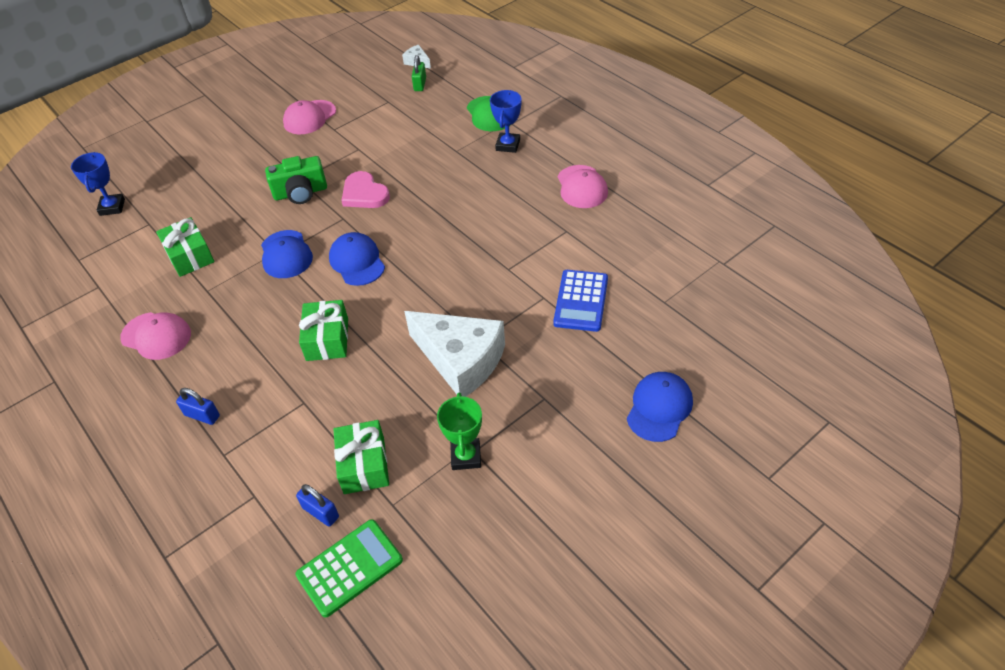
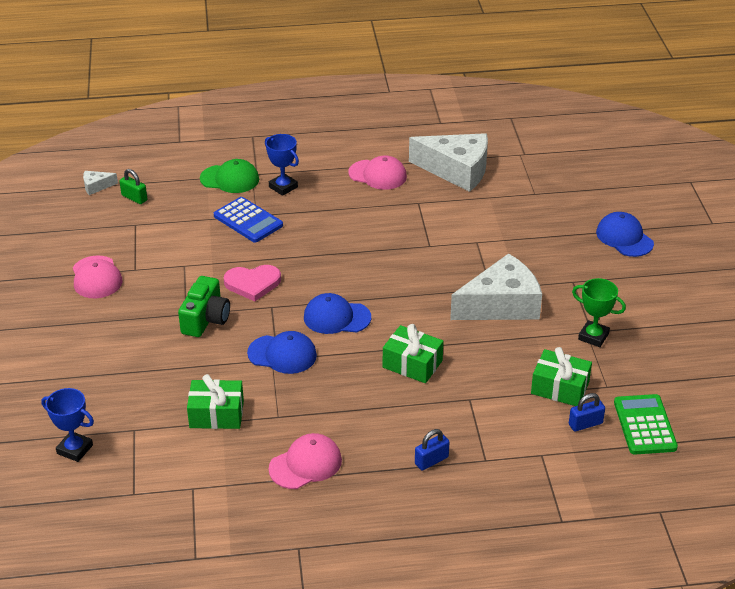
camera: 60 degrees left, 10 degrees down
(581, 301) = (498, 227): blue calculator -> blue calculator (248, 220)
(643, 231) = (457, 170): none -> white cheese

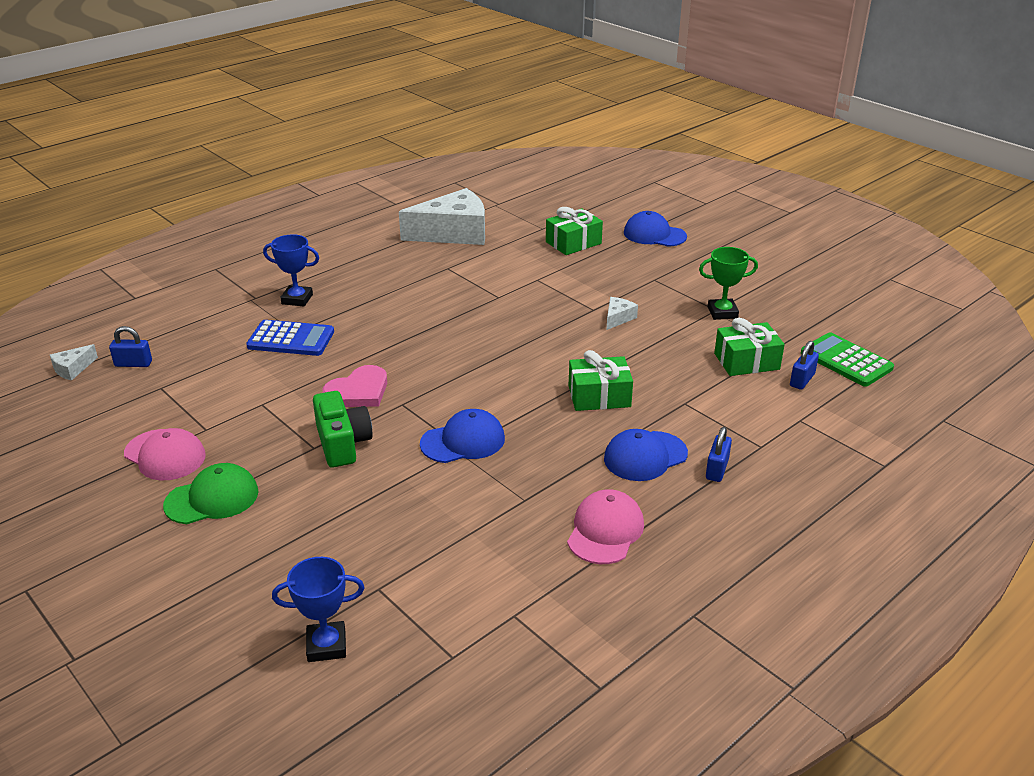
camera: 35 degrees left, 5 degrees down
(134, 198) = (133, 364): green padlock -> blue padlock
(216, 414) = (457, 528): green gift -> green gift (573, 243)
(230, 179) = (230, 311): green cap -> green cap (212, 498)
(336, 317) = (480, 387): blue cap -> blue cap (645, 456)
(378, 175) = (383, 259): pink cap -> none
(501, 304) = (618, 318): white cheese -> white cheese, size x0.41

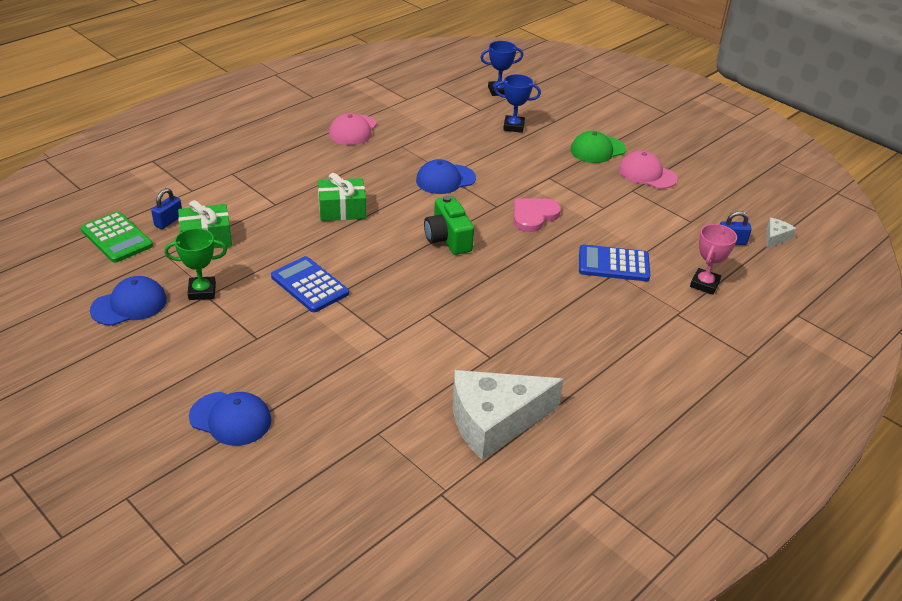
camera: 175 degrees right, 5 degrees up
(205, 322) = (704, 284): none -> pink trophy
(297, 299) = (634, 311): blue trophy -> blue trophy (513, 126)
(342, 443) = (530, 179): green camera -> green camera (448, 239)
(573, 243) = (340, 402): green gift -> none
(618, 318) = (309, 285): white cheese -> blue calculator
(645, 456) = (317, 168): blue cap -> blue cap (129, 305)
(717, 469) = (270, 160): blue padlock -> none

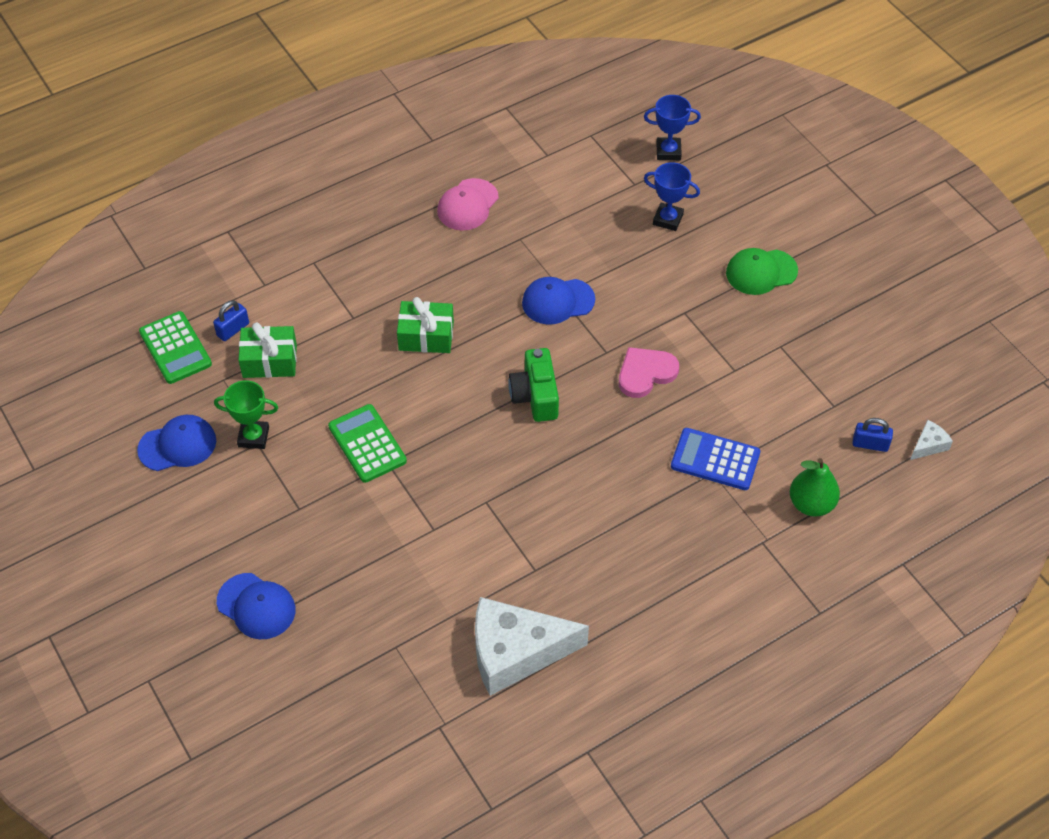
camera: 15 degrees right, 15 degrees up
(309, 285) = (367, 444): blue calculator -> green calculator
(647, 174) = (809, 321): pink cap -> none
(704, 284) = (811, 504): pink trophy -> green pear

